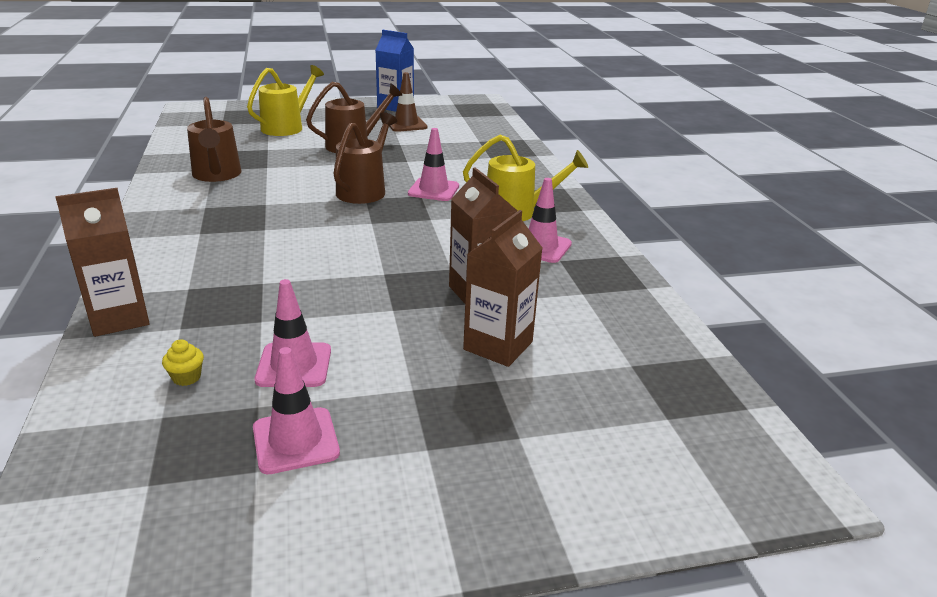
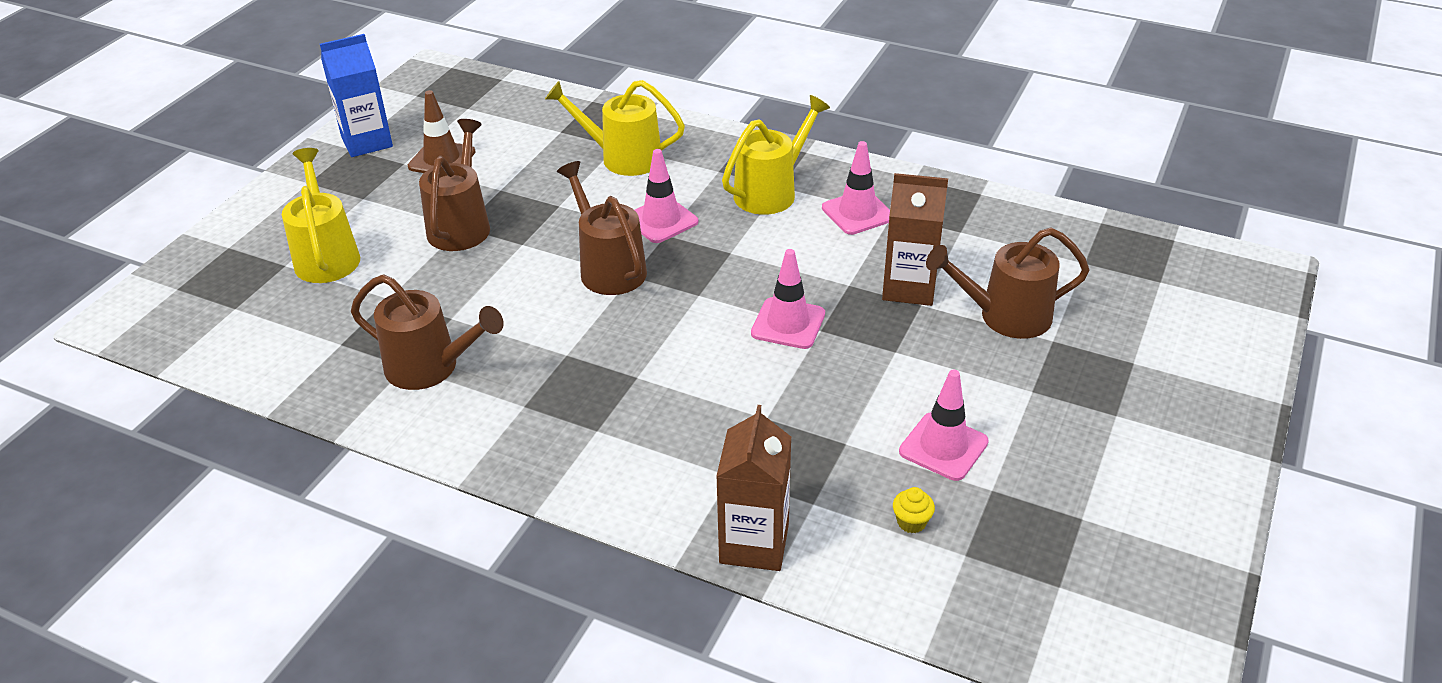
camera: 50 degrees left, 10 degrees up
(295, 440) = (1057, 482): pink traffic cone -> pink traffic cone (788, 323)
(480, 162) = (622, 158): none -> yellow watering can
(498, 346) = (1004, 316): brown carton -> brown watering can

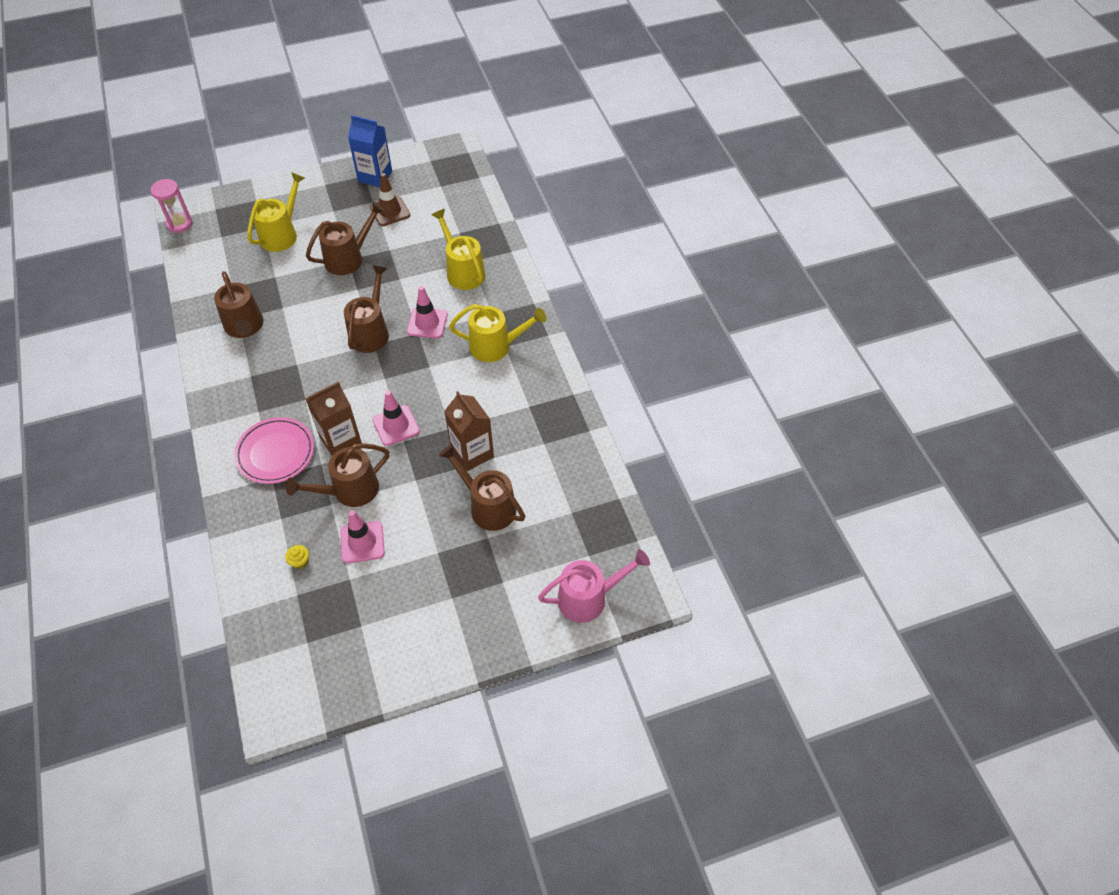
camera: 45 degrees right, 15 degrees up
(141, 333) = (179, 224): none -> pink hourglass
(692, 450) = (275, 453): none -> pink plate
(754, 543) = (238, 514): brown carton -> brown carton (340, 440)
(844, 416) = (349, 491): none -> brown watering can
(857, 213) = (515, 392): pink traffic cone -> none
(1222, 311) = (589, 598): none -> pink watering can

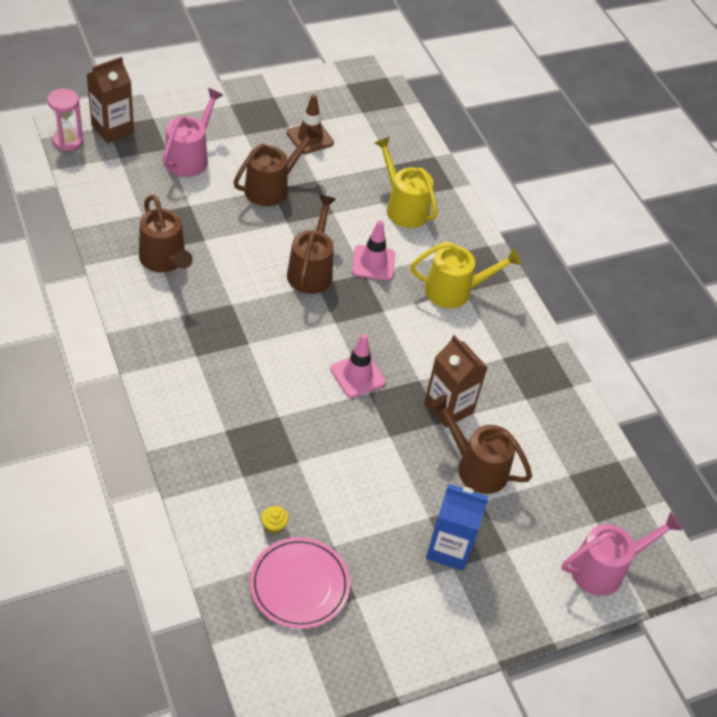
camera: 10 degrees left, 5 degrees down
(275, 453) = (224, 403): pink plate -> pink plate (299, 585)
(282, 234) = (190, 157): yellow watering can -> pink watering can
(340, 440) = (297, 390): brown carton -> brown carton (112, 129)
(349, 491) = (317, 447): brown watering can -> none
(362, 542) = (341, 505): pink traffic cone -> none
(375, 176) = (286, 98): blue carton -> blue carton (449, 548)

